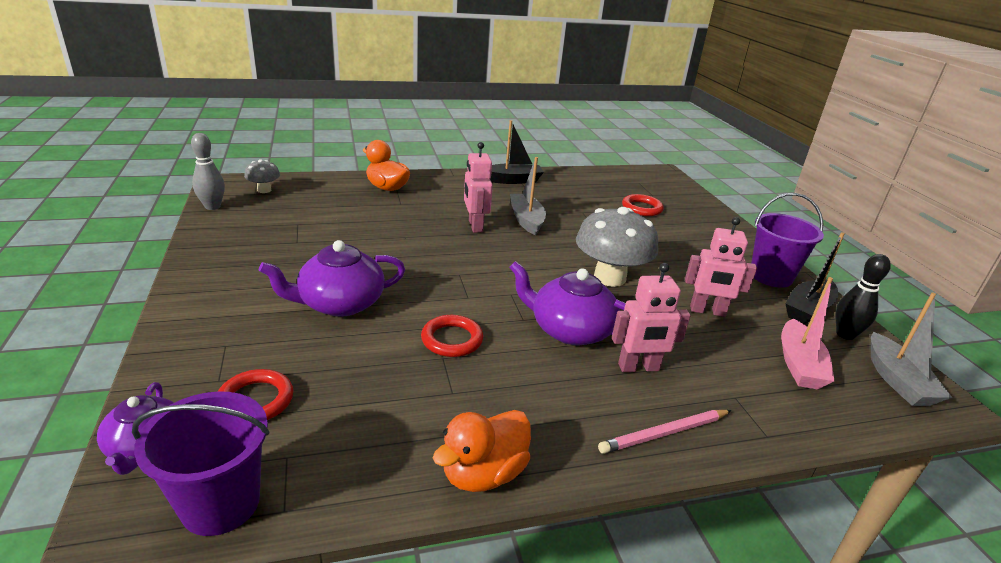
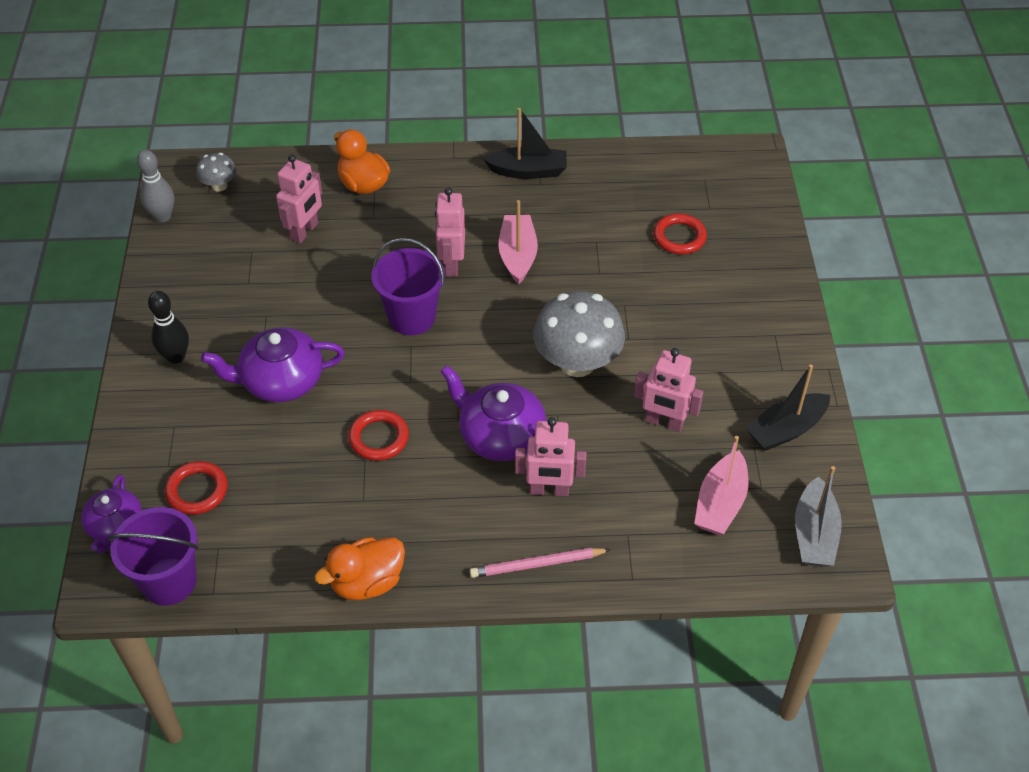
camera: 15 degrees right, 20 degrees up
(344, 212) = (305, 231): none -> pink robot
(526, 220) = (518, 255): grey boat -> pink boat
(771, 276) = (776, 374): purple bucket -> purple bucket (412, 317)
(845, 334) = (803, 469): black bowling pin -> black bowling pin (176, 357)

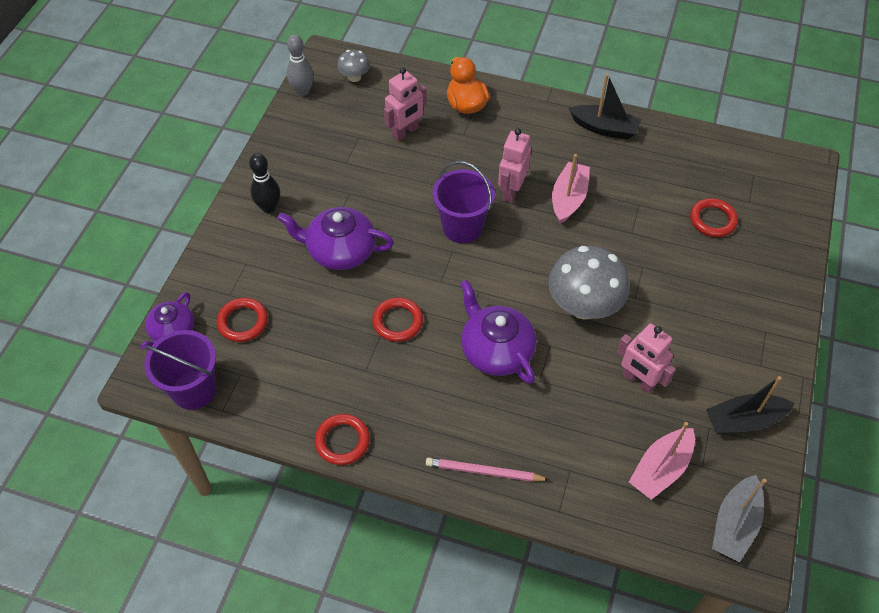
camera: 20 degrees right, 5 degrees up
(367, 582) = (342, 441): orange duck -> red ring
(549, 490) = (518, 410): pink robot -> none

